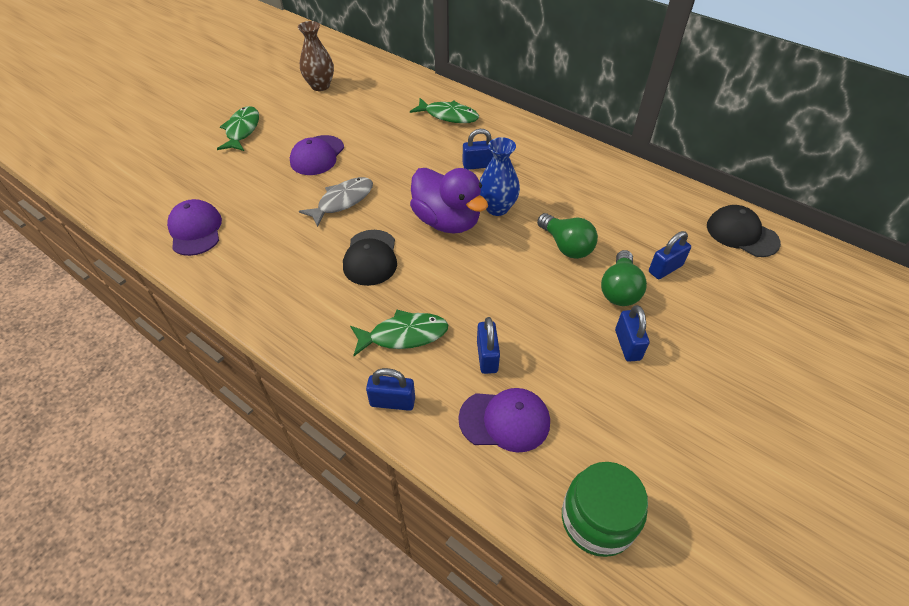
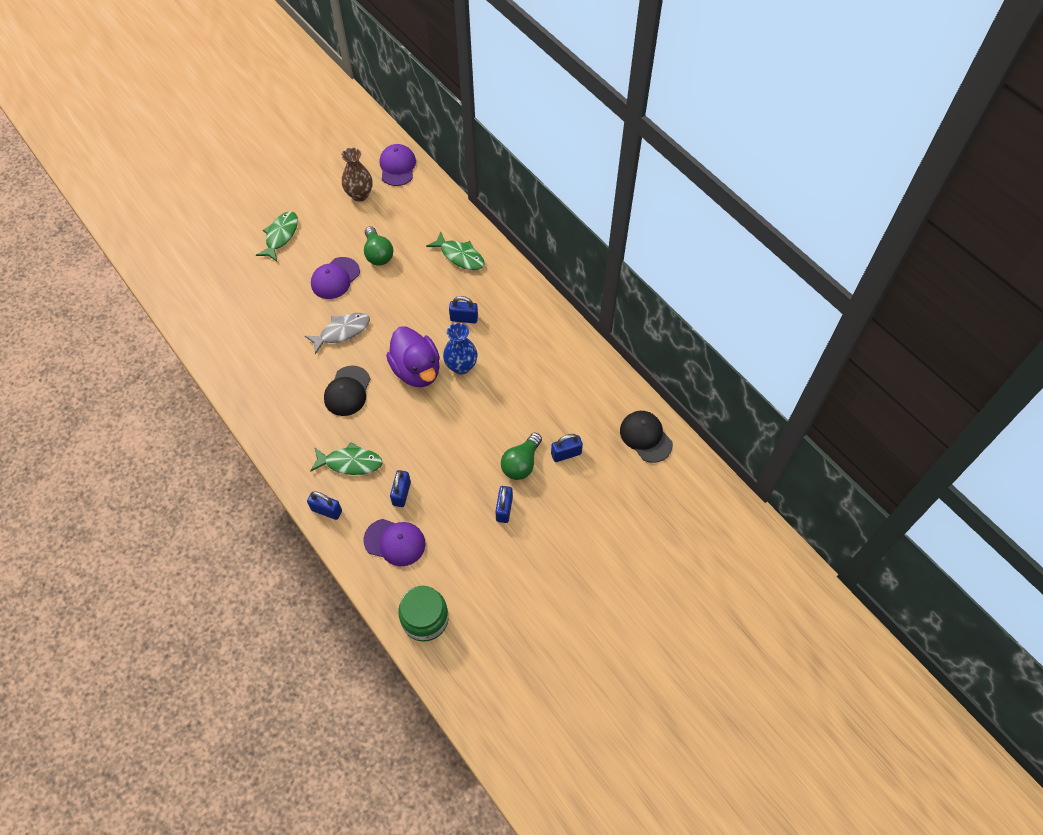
camera: 15 degrees right, 10 degrees up
(195, 230) = (225, 335): purple cap -> purple cap (397, 167)
(566, 246) = (499, 415): green light bulb -> green light bulb (378, 254)

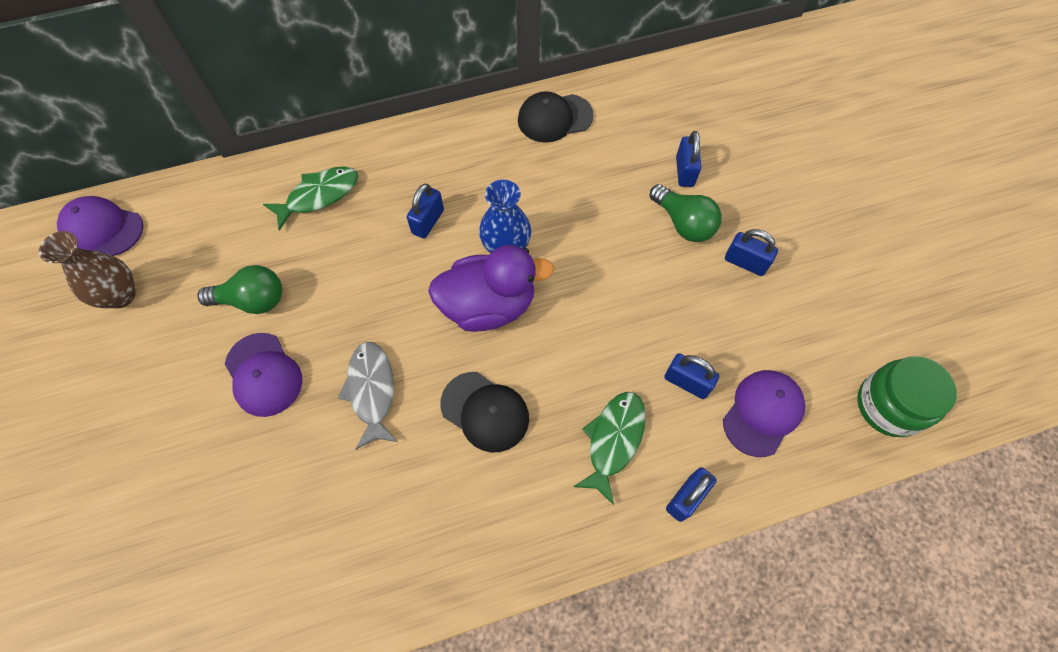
camera: 70 degrees left, 5 degrees up
(281, 236) = (125, 439): green fish -> none
(645, 437) = (687, 87): black cap -> black cap (554, 118)

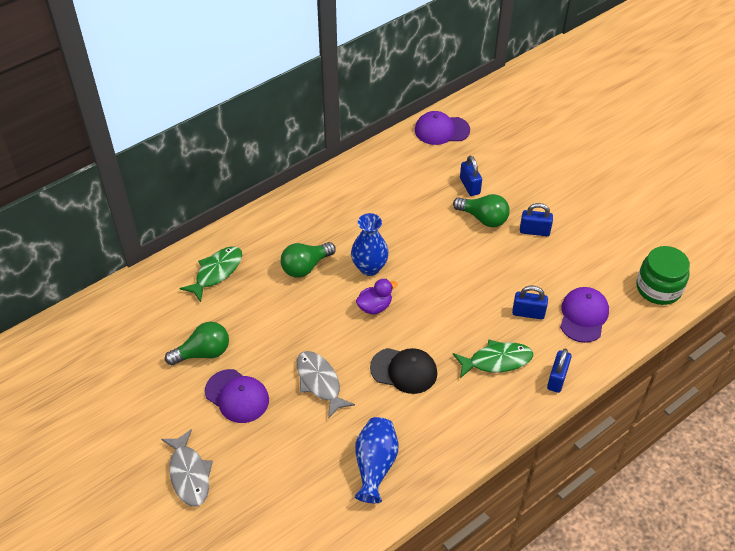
camera: 20 degrees left, 15 degrees down
(102, 228) = (60, 340): purple cap -> purple cap (441, 130)
(121, 295) = (100, 379): brown vase -> none
(156, 464) = (189, 474): none -> grey fish
(386, 540) = (375, 465): none -> blue vase
(428, 221) = (305, 267): blue padlock -> green light bulb
(488, 305) = (375, 306): purple duck -> purple duck, size x0.52
(554, 118) = (363, 175): black cap -> none
(613, 440) = (496, 361): green fish -> green fish turned 75 degrees clockwise

